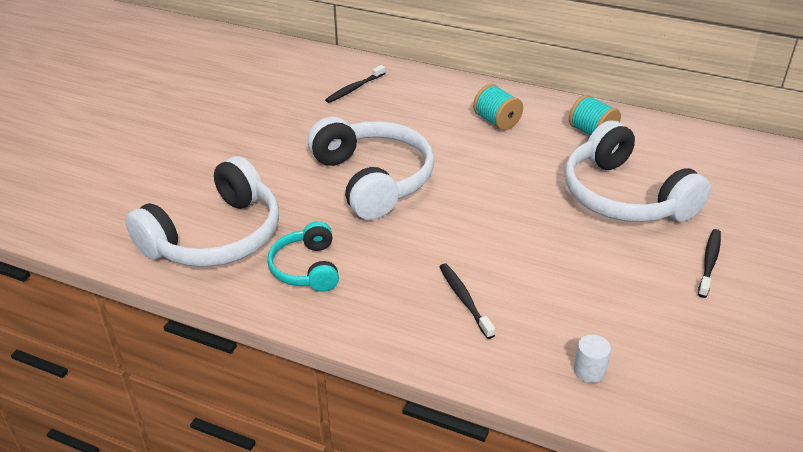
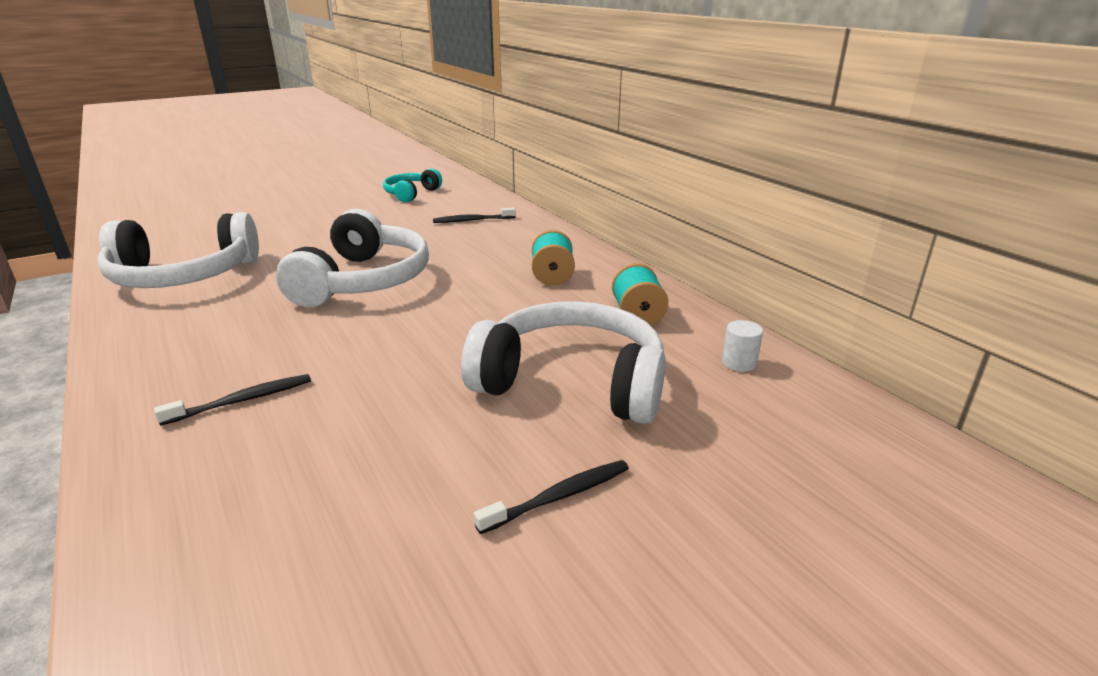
camera: 35 degrees right, 10 degrees down
(307, 268) = (189, 320): turquoise headphones -> turquoise headphones (411, 194)
(464, 300) = (242, 401): black toothbrush -> black toothbrush turned 45 degrees clockwise
(589, 371) = (206, 535): white cylinder -> white cylinder (739, 363)
(624, 196) = (572, 382): white headphones -> white headphones turned 105 degrees clockwise

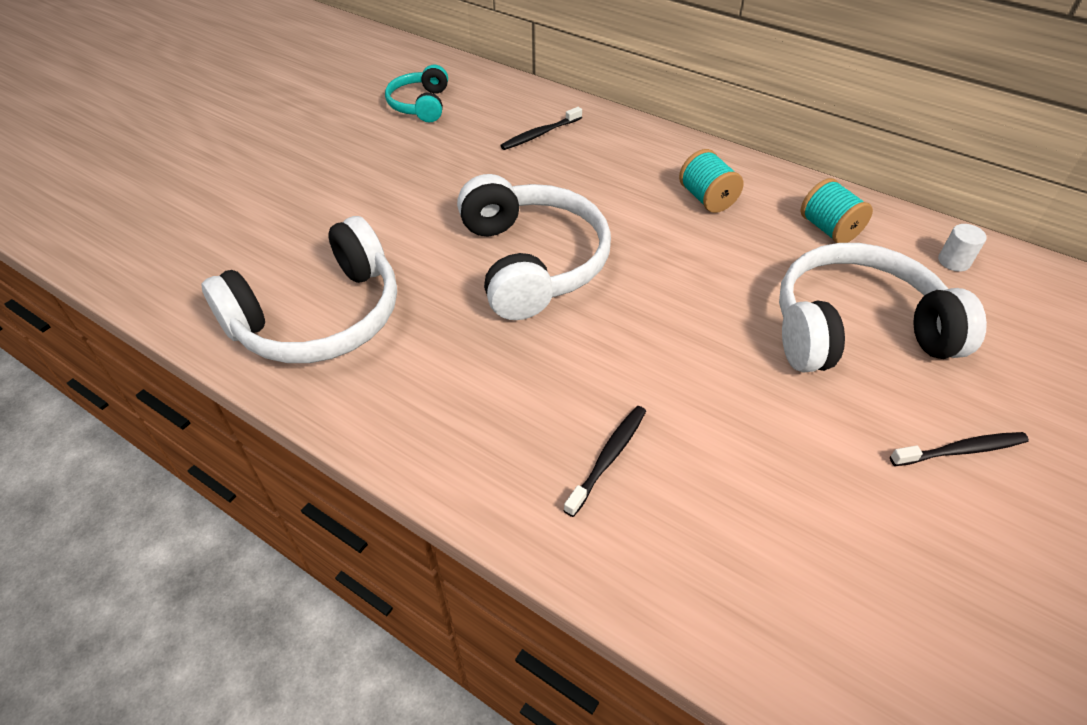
camera: 25 degrees left, 20 degrees up
(558, 497) = (960, 450): black toothbrush -> black toothbrush turned 45 degrees clockwise

